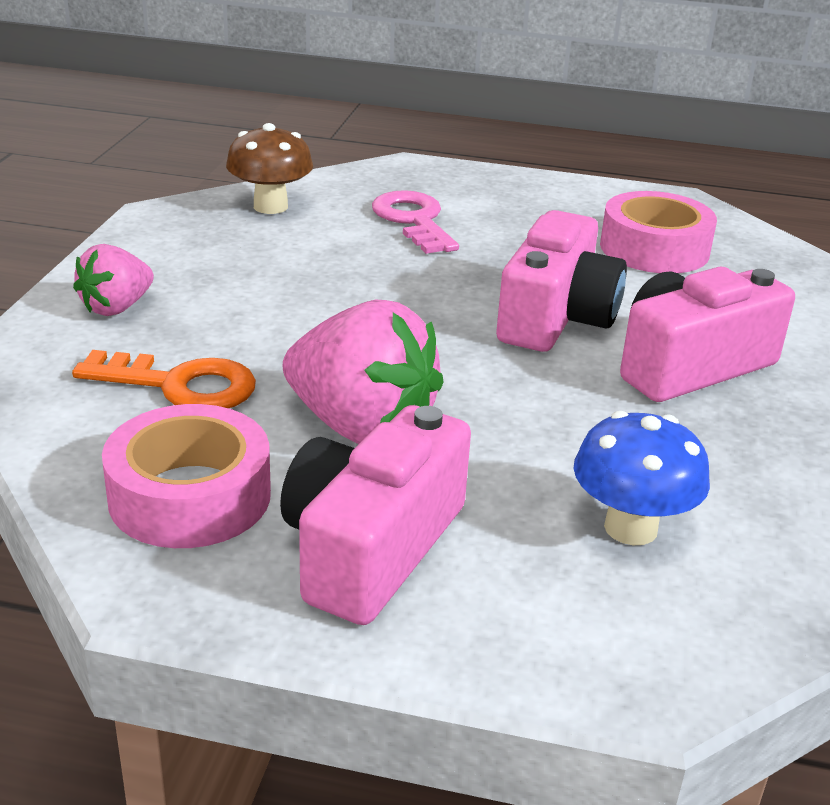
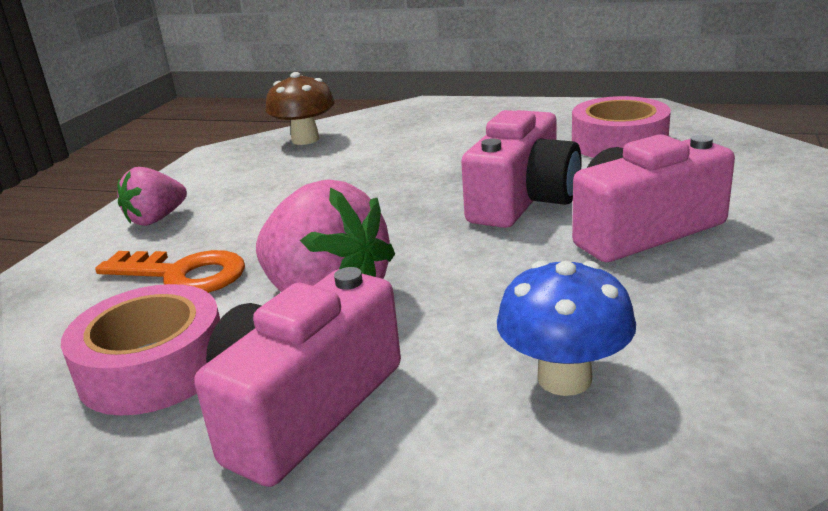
camera: 10 degrees right, 5 degrees down
(413, 220) = (417, 140): pink key -> none

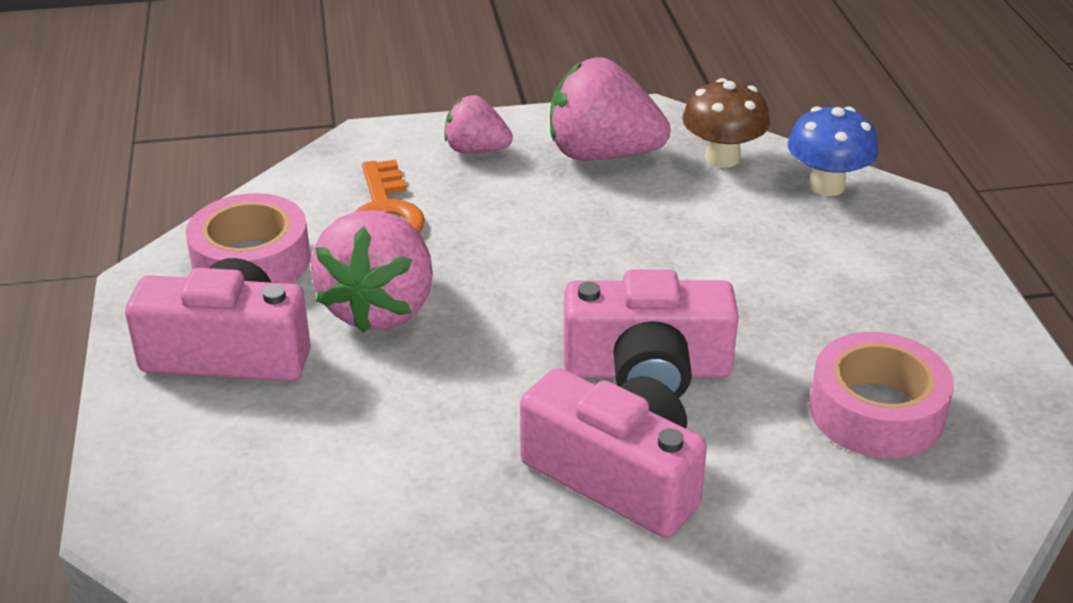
camera: 60 degrees right, 10 degrees up
(241, 174) = (602, 154): none -> pink strawberry
(564, 378) = (315, 478): blue mushroom -> blue mushroom (826, 186)

